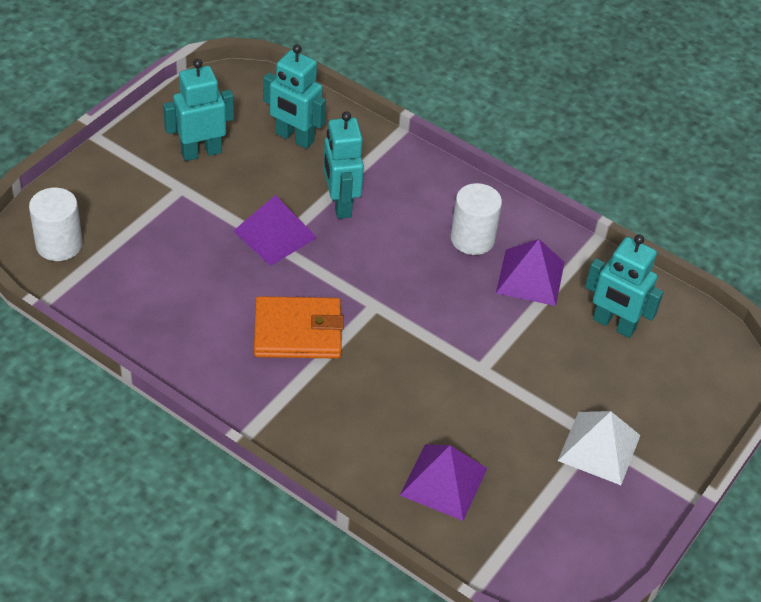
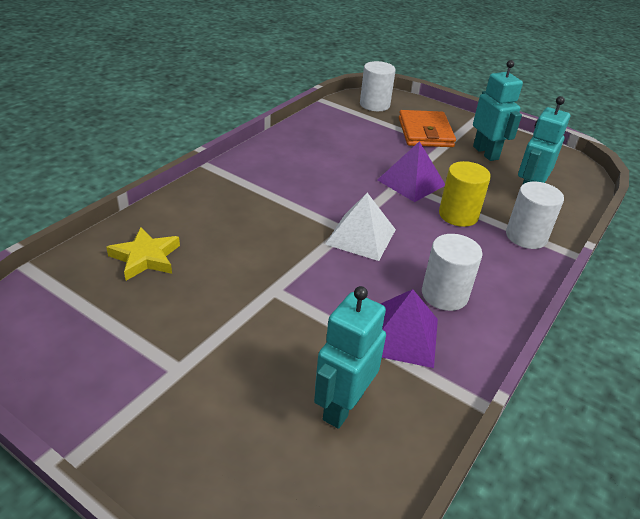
camera: 90 degrees right, 10 degrees down
(298, 332) = (309, 190): orange wallet -> orange wallet (425, 132)
(340, 204) = (458, 215): turquoise robot -> yellow cylinder
(374, 158) = (526, 236): none -> white cylinder
(443, 481) = (145, 257): purple pyramid -> yellow star
(599, 447) = (162, 372): white pyramid -> white pyramid (361, 236)

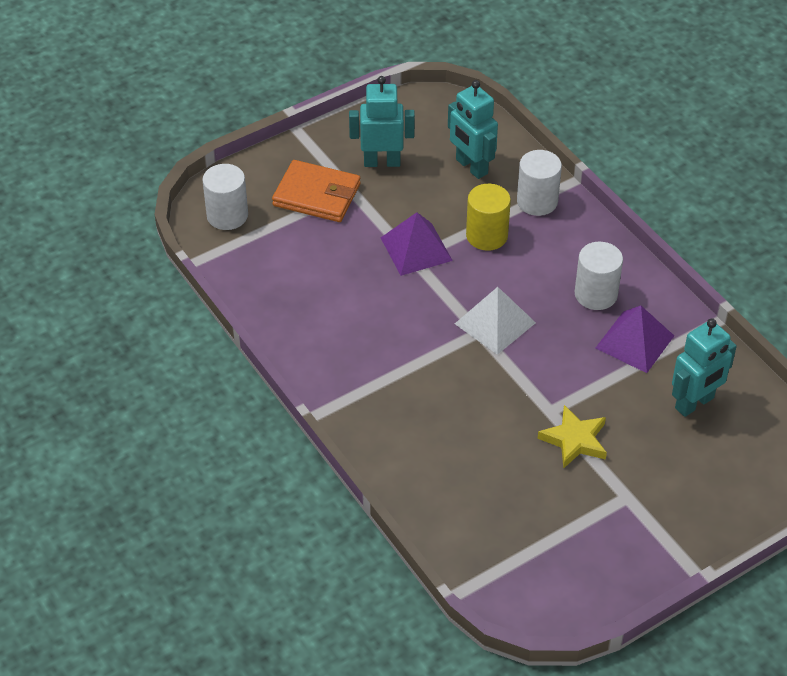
camera: 65 degrees left, 10 degrees up
(145, 257) = (471, 498): yellow star -> yellow star (574, 440)
(342, 406) = (694, 403): turquoise robot -> turquoise robot turned 90 degrees counterclockwise

